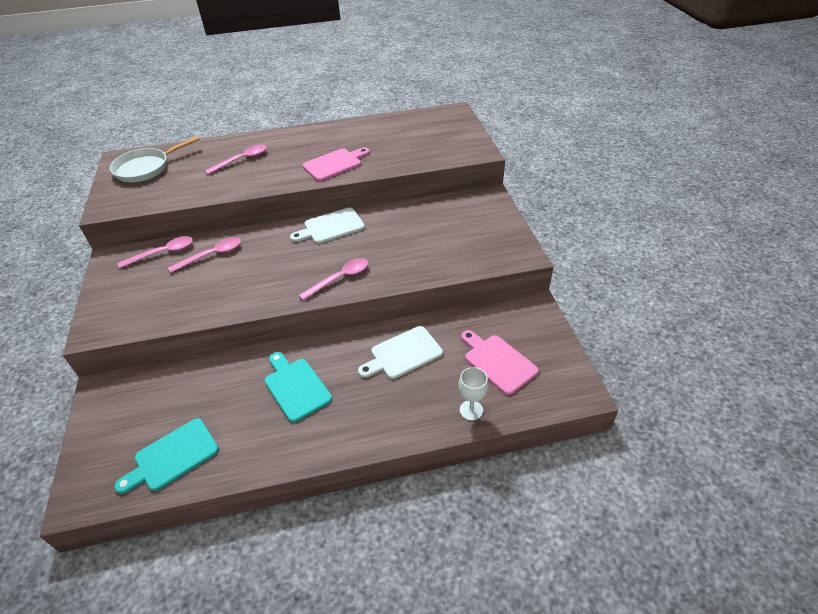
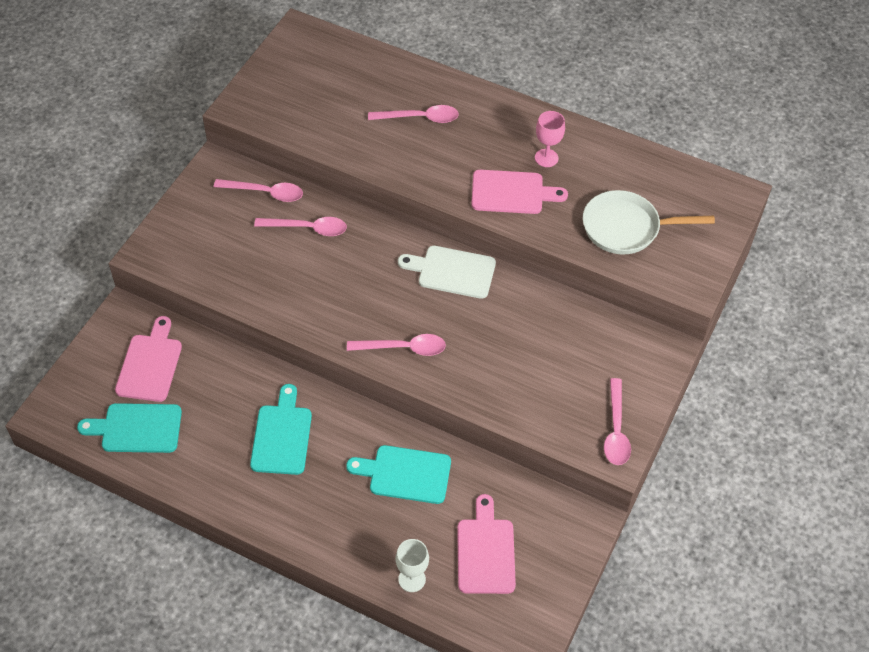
camera: 35 degrees right, 10 degrees up
(146, 168) = (315, 66): white pan -> white pan (626, 228)
(150, 407) = (150, 364): none -> pink cutting board
(338, 142) = (546, 158): none -> pink goblet
(403, 354) = (405, 474): white cutting board -> turquoise cutting board
(508, 244) = (616, 430): none -> pink spoon

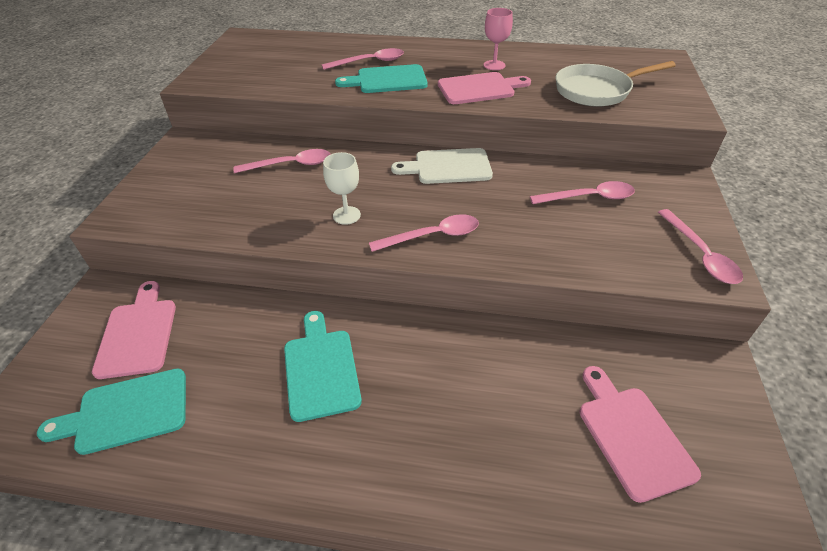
camera: 15 degrees left, 10 degrees down
(265, 193) = (239, 149): pink spoon -> pink spoon (588, 197)
(405, 474) = (486, 371): turquoise cutting board -> turquoise cutting board (387, 80)
(412, 579) = (564, 505): white goblet -> white goblet (346, 215)

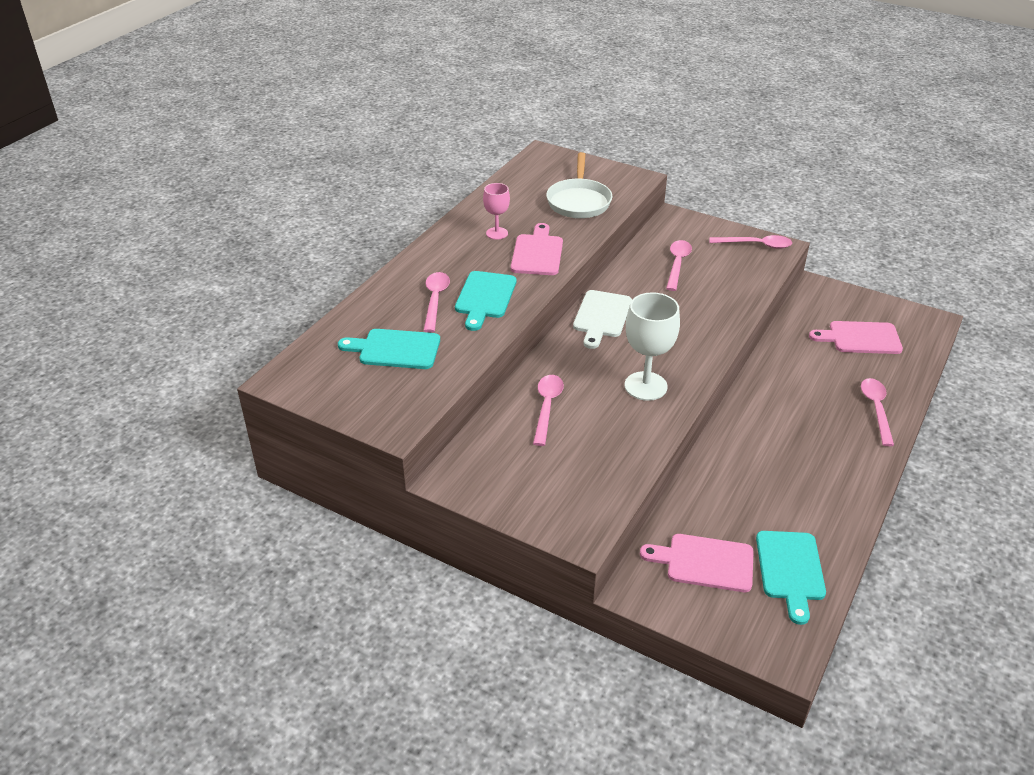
camera: 70 degrees left, 5 degrees down
(321, 369) = (776, 456): turquoise cutting board -> turquoise cutting board (395, 349)
(346, 215) = (645, 386): white goblet -> white goblet, size x1.71
(432, 236) = (692, 348): pink spoon -> pink spoon (876, 409)

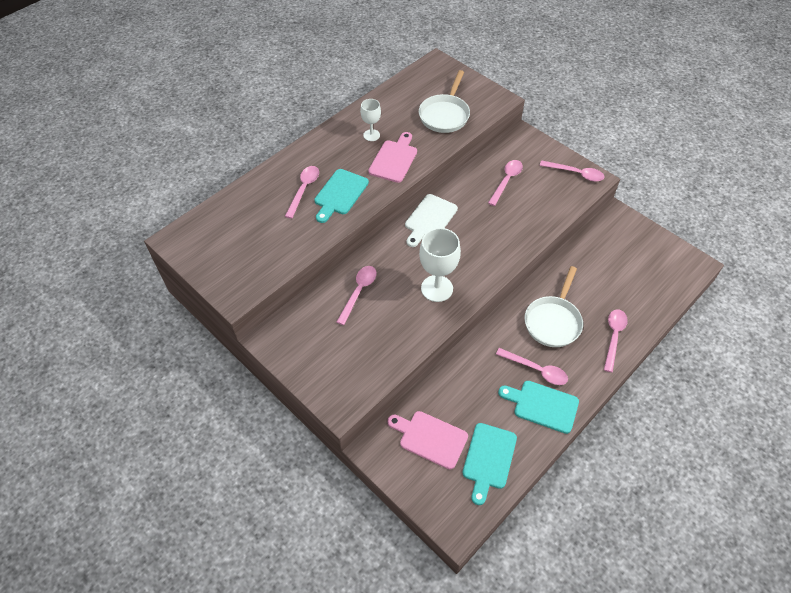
camera: 15 degrees right, 15 degrees up
(395, 349) = (260, 228): turquoise cutting board -> turquoise cutting board (542, 405)
(497, 233) = (371, 135): pink goblet -> white goblet
(796, 406) = (553, 321): none -> white pan
(801, 461) = (536, 370): none -> pink spoon
(860, 338) = (630, 269): pink cutting board -> none

